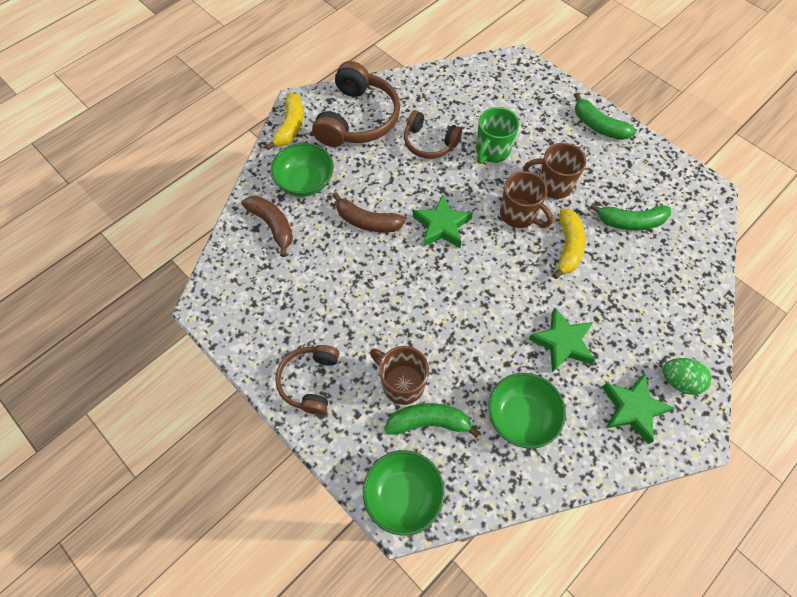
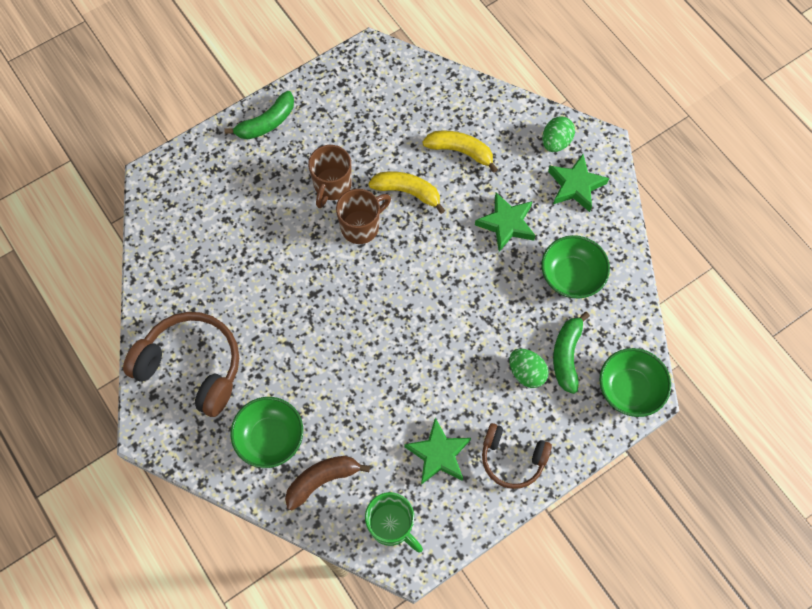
camera: 80 degrees left, 5 degrees up
(290, 126) = (183, 446): yellow banana -> yellow banana (460, 151)
(367, 221) = (338, 377): brown banana -> none
(402, 383) = (526, 372): brown mug -> green egg
(429, 143) = (247, 295): brown headphones -> none
(442, 225) = (359, 303): green star -> green star (438, 454)
(492, 151) = (275, 233): green mug -> green mug (391, 525)
(630, 222) = (390, 130): green banana -> none

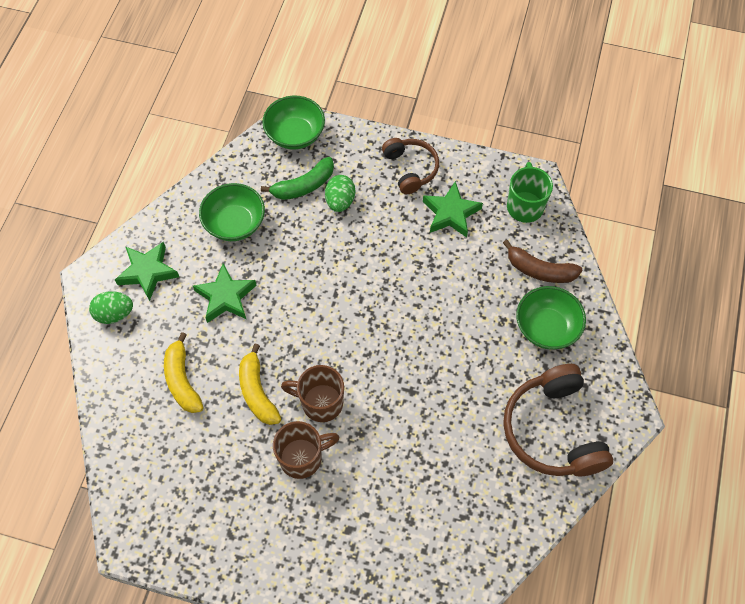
camera: 130 degrees left, 5 degrees down
(266, 123) = (285, 573): green banana -> none

